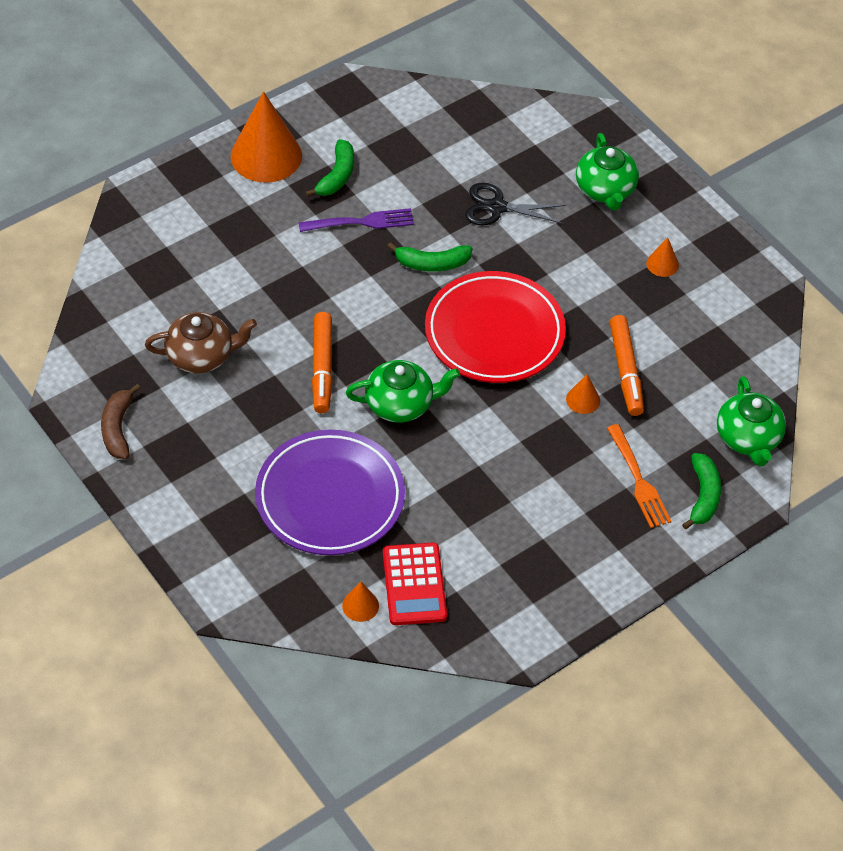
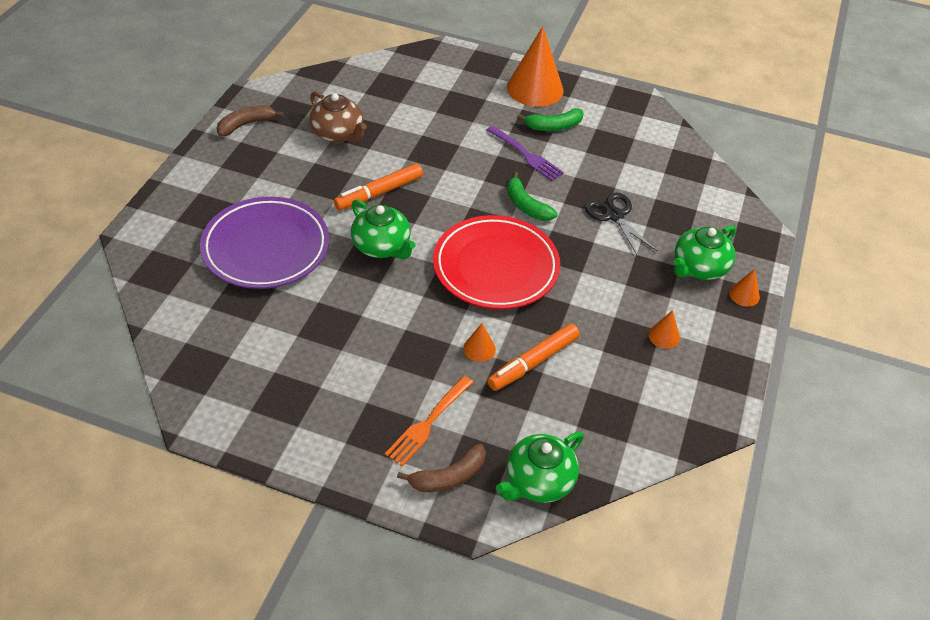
camera: 55 degrees right, 5 degrees down
(360, 605) = (178, 307): orange cone -> orange cone (744, 295)
(414, 584) = (218, 329): red calculator -> none
(703, 496) = (448, 477): green banana -> brown banana

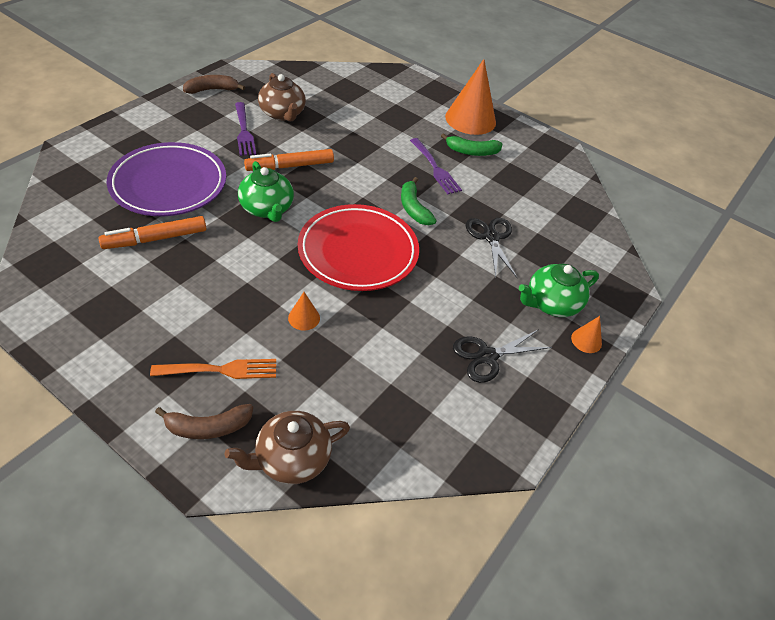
camera: 15 degrees right, 0 degrees up
(308, 165) = (244, 131): none -> purple fork
(428, 422) = (219, 370): orange fork -> orange fork turned 150 degrees counterclockwise
(533, 362) = (347, 344): orange marker -> orange marker (155, 239)
(538, 481) = (291, 459): green teapot -> brown teapot
(664, 336) = (487, 356): orange cone -> black scissors

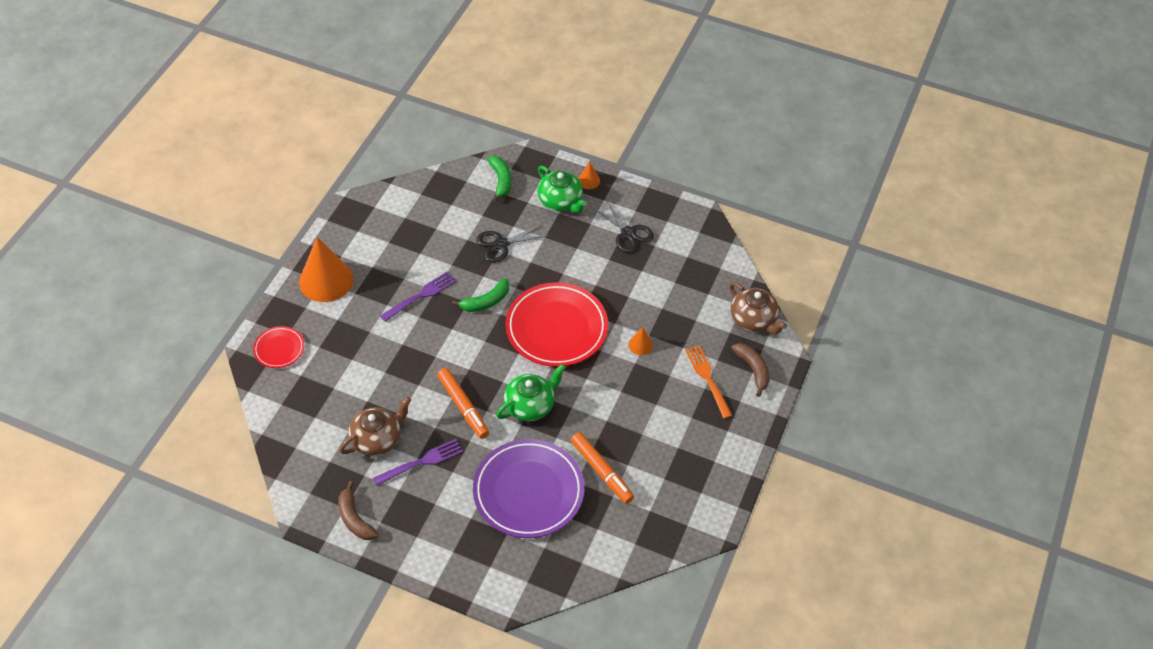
camera: 100 degrees left, 5 degrees up
(401, 85) = (279, 349): none -> red plate
(472, 152) = (383, 272): green banana -> green banana (501, 181)

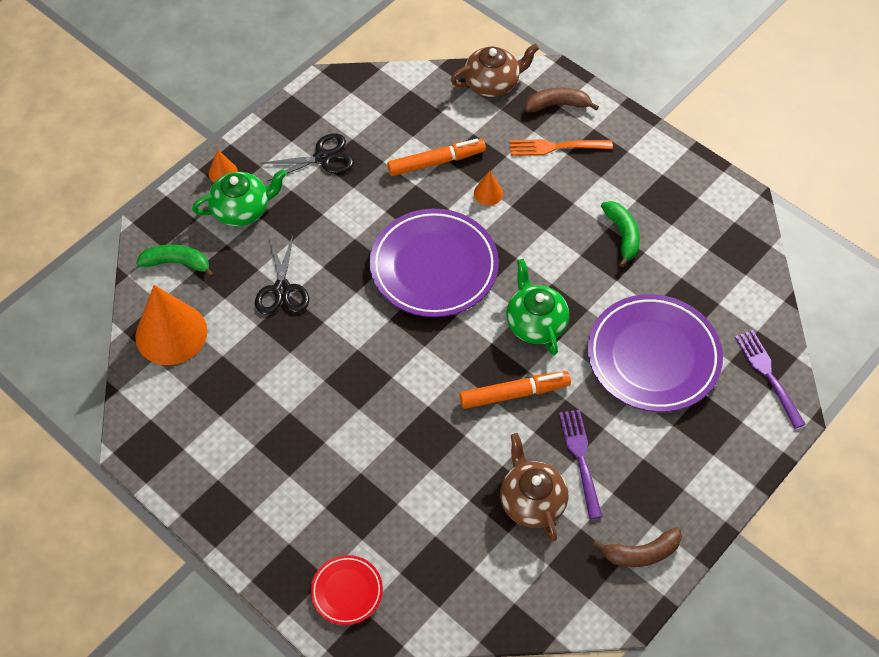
camera: 70 degrees left, 5 degrees up
(326, 280) = (252, 507): orange cone -> orange cone (171, 333)
(420, 296) = (326, 399): purple fork -> purple fork (768, 375)
(486, 301) = (365, 329): green banana -> green banana (622, 235)
(556, 328) = (434, 267): red plate -> purple plate
(601, 471) = (646, 278): orange marker -> orange marker (436, 162)

